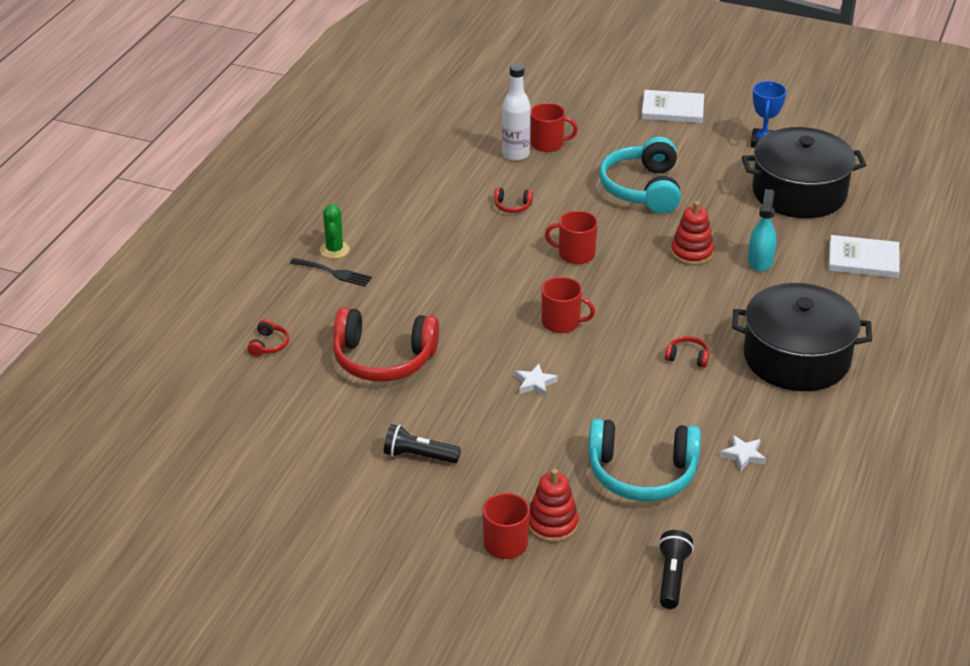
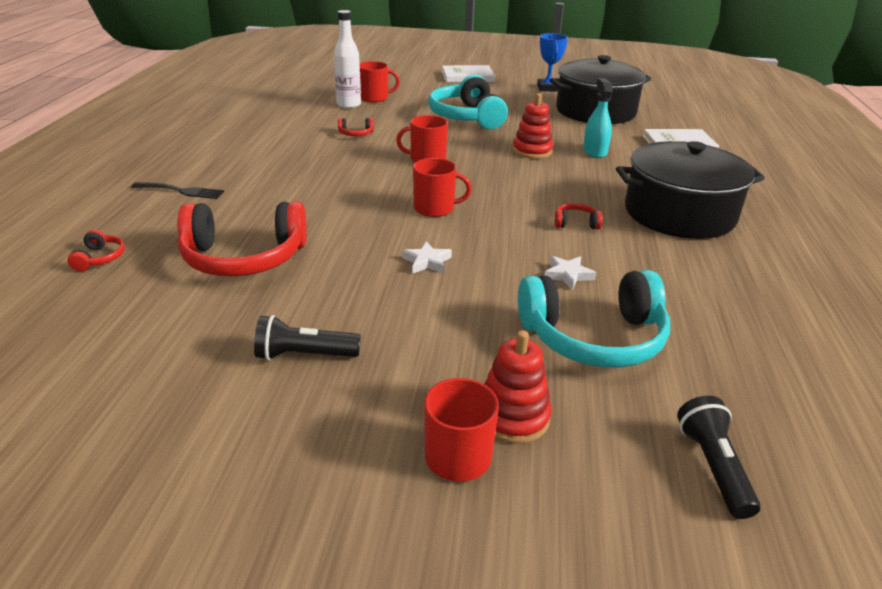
camera: 15 degrees left, 5 degrees down
(334, 250) = (182, 174): green cactus -> none
(743, 455) = (693, 303): white star -> white star (568, 275)

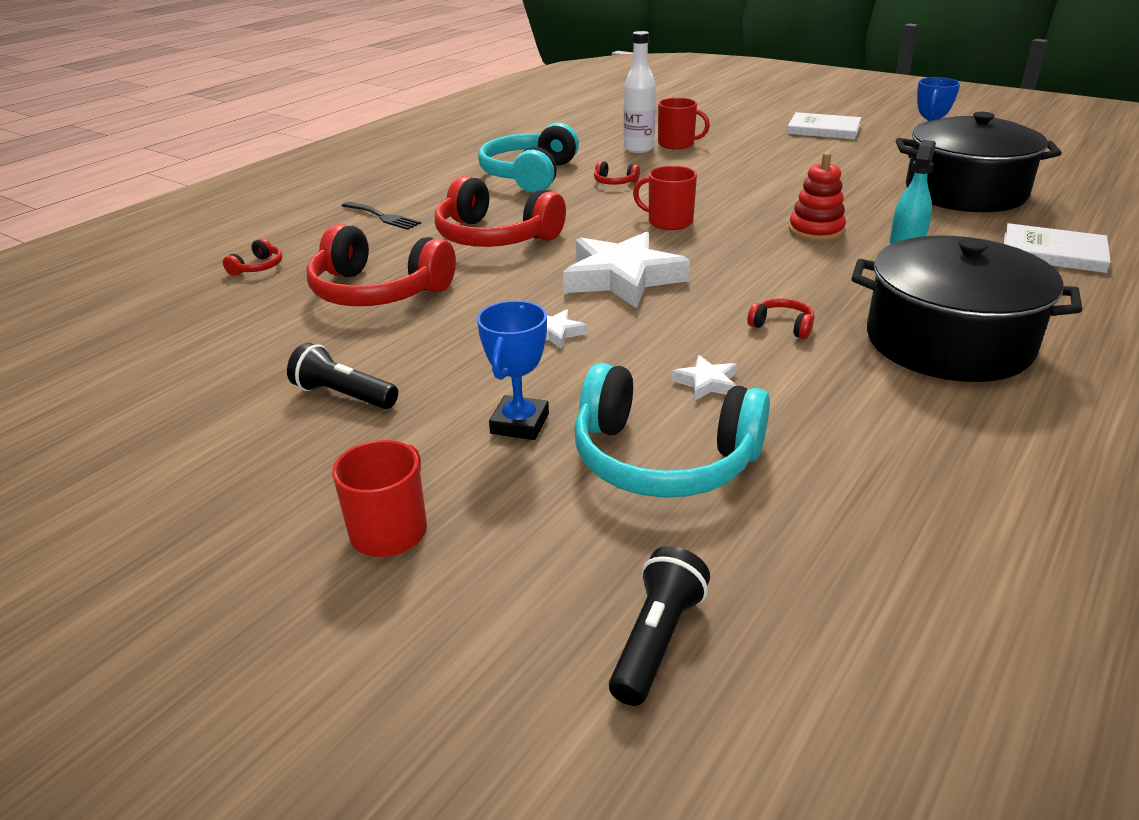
camera: 30 degrees right, 0 degrees up
(302, 192) = (495, 237): none -> red headphones
(435, 208) = (622, 278): red mug -> white star
(467, 117) = (771, 179): turquoise headphones -> turquoise headphones (530, 175)
(471, 339) = (520, 424): none -> blue trophy
(512, 417) = (482, 513): red stacking toy -> none

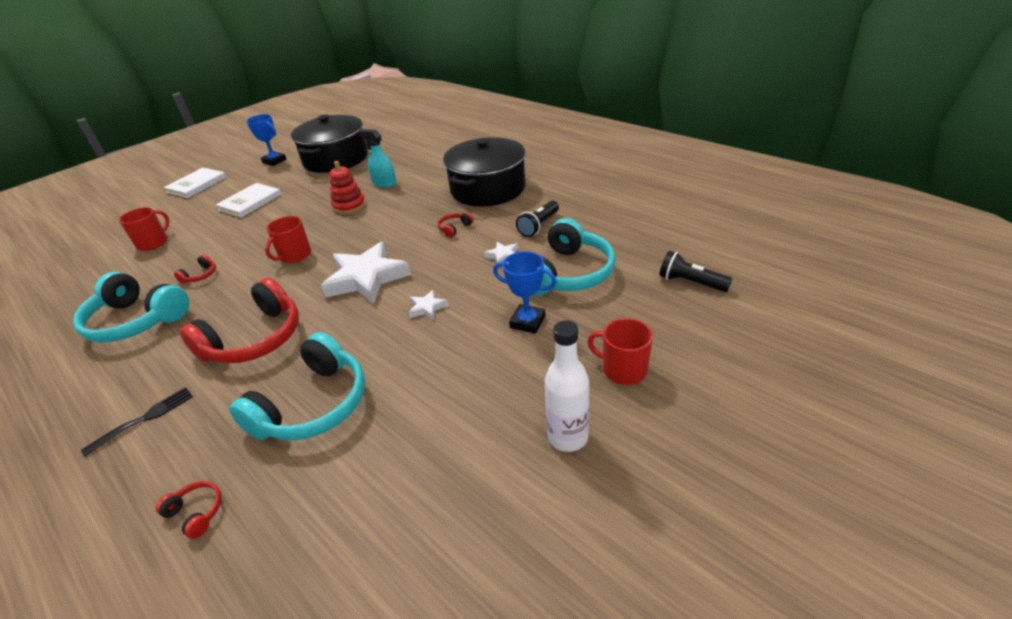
camera: 80 degrees left, 5 degrees up
(344, 395) = (474, 408): black flashlight -> black flashlight (539, 226)
(378, 291) = (313, 405): red headphones -> turquoise headphones
(638, 149) = (142, 261): white bottle -> white bottle (567, 437)
(1053, 252) = (418, 152): white book -> white book (250, 202)

